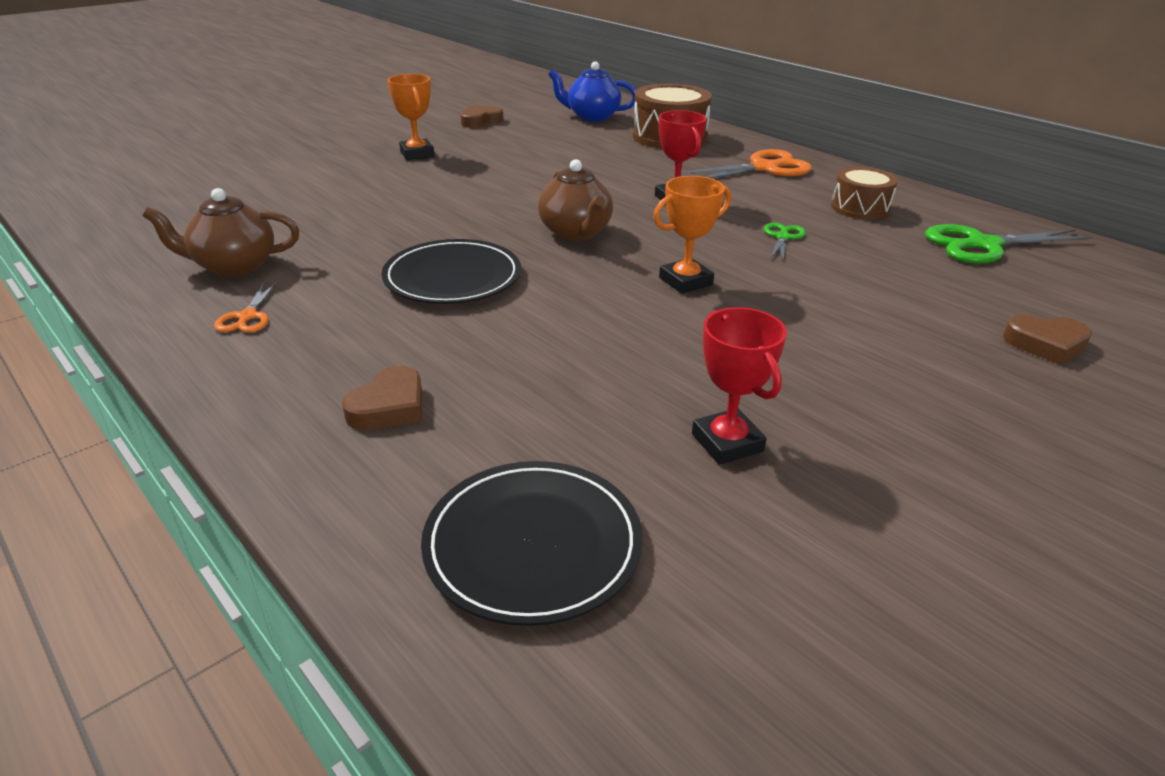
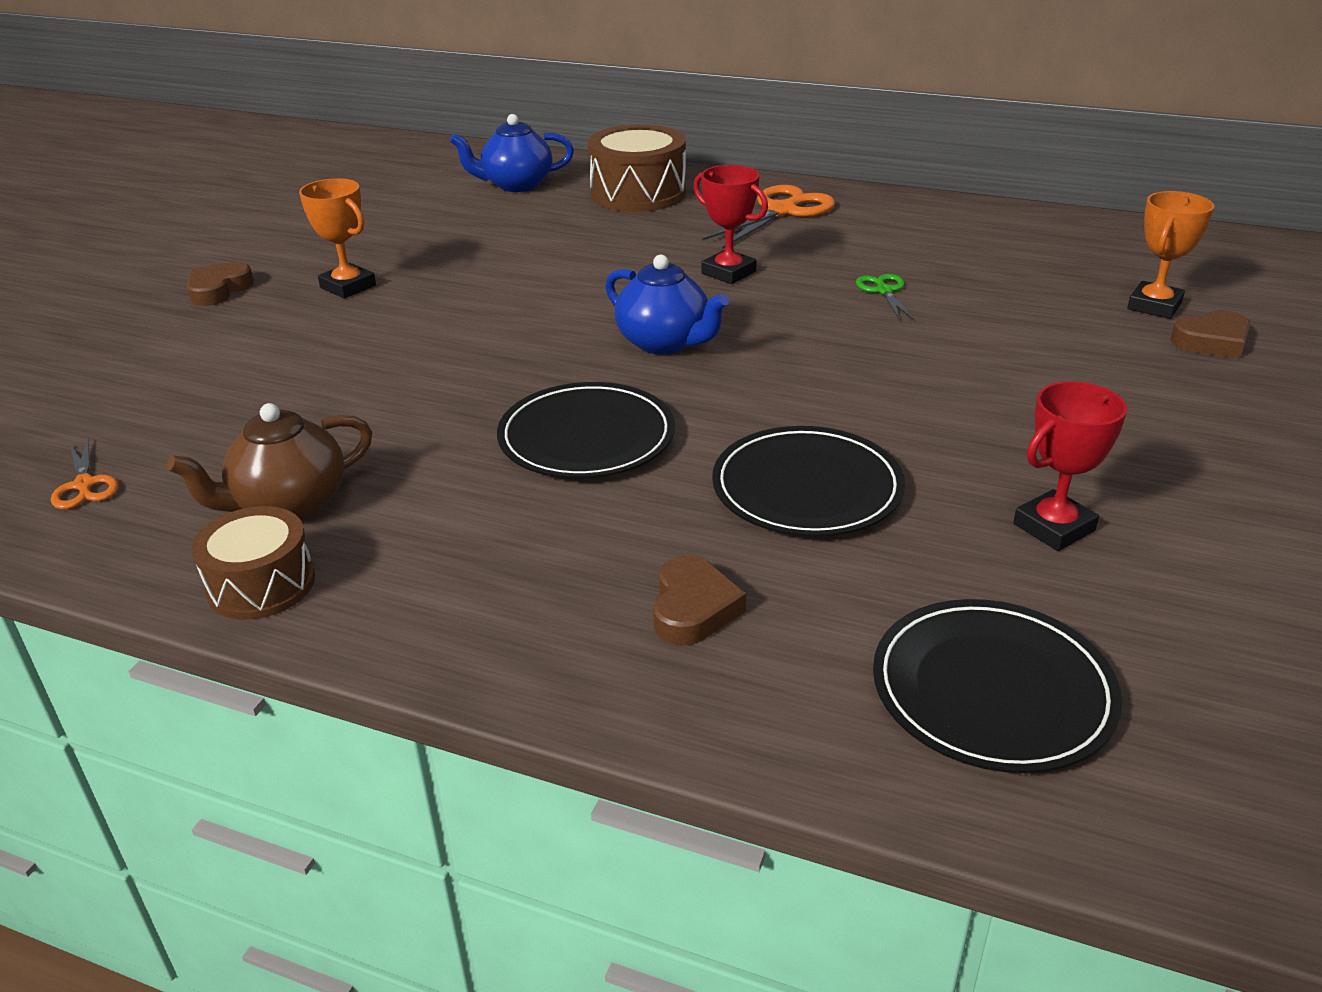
camera: 25 degrees left, 0 degrees up
(247, 317) = (393, 562): orange scissors -> orange scissors (85, 485)
(480, 121) = (379, 221): brown heart -> brown heart (218, 290)
(563, 353) = (807, 488): none -> black plate
(576, 232) = (664, 343): brown teapot -> blue teapot
(685, 281) = (841, 369): orange trophy -> orange trophy (1154, 306)
(727, 443) = (1054, 527): red trophy -> red trophy turned 75 degrees counterclockwise
(860, 208) = (923, 237): brown drum -> brown drum (261, 584)
(983, 245) = (1071, 251): green scissors -> none

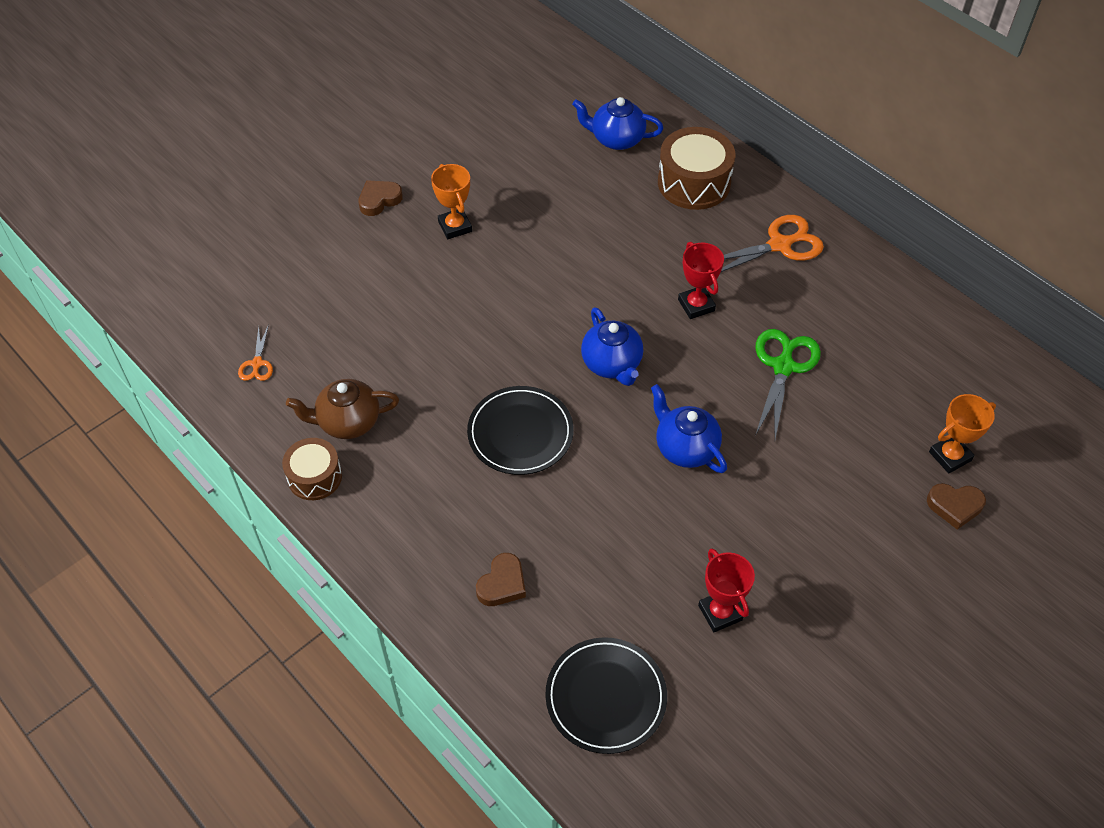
camera: 25 degrees right, 20 degrees up
(807, 488) = (612, 525): black plate -> none
(835, 386) = (685, 448): none -> blue teapot
(884, 291) = (783, 366): green scissors -> green scissors, size x1.90
(1054, 527) = (720, 613): red trophy -> red trophy turned 75 degrees clockwise

